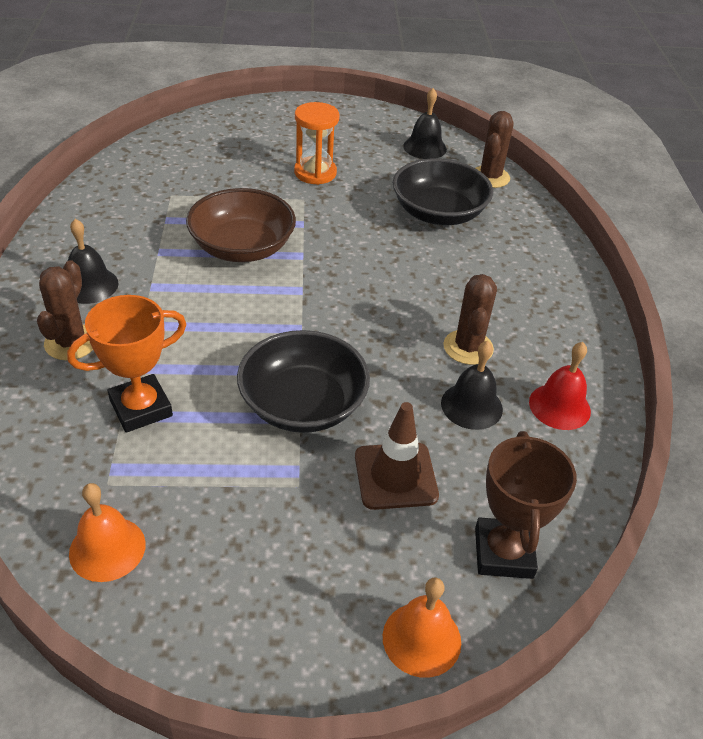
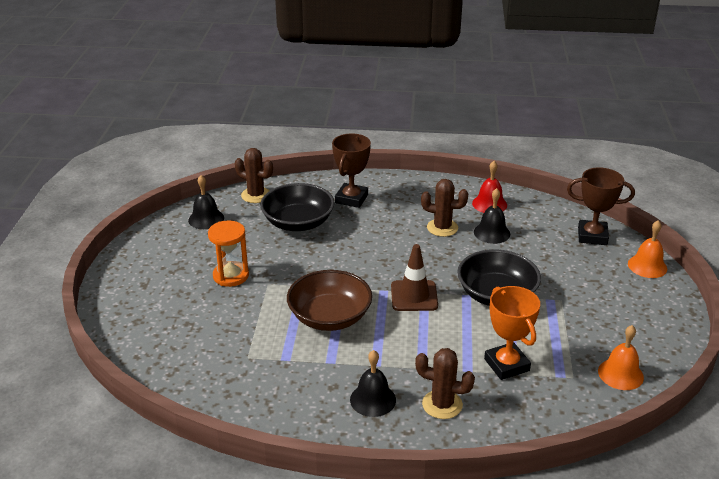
camera: 80 degrees left, 10 degrees down
(395, 476) = (548, 264): brown traffic cone -> brown traffic cone (414, 296)
(514, 255) = (351, 199): none -> brown trophy

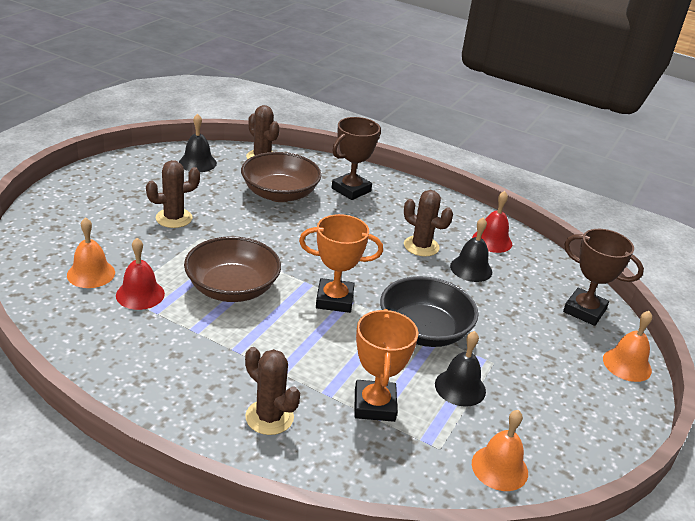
camera: 20 degrees right, 0 degrees up
(206, 349) = (91, 273): none -> orange bell
(231, 276) = (174, 218): orange hourglass -> brown cactus
(262, 350) = (140, 294): none -> red bell
(298, 222) = (280, 194): black bowl -> brown bowl
(373, 399) = (203, 383): black bell -> black bell (460, 387)
(414, 296) = (334, 300): brown traffic cone -> orange trophy

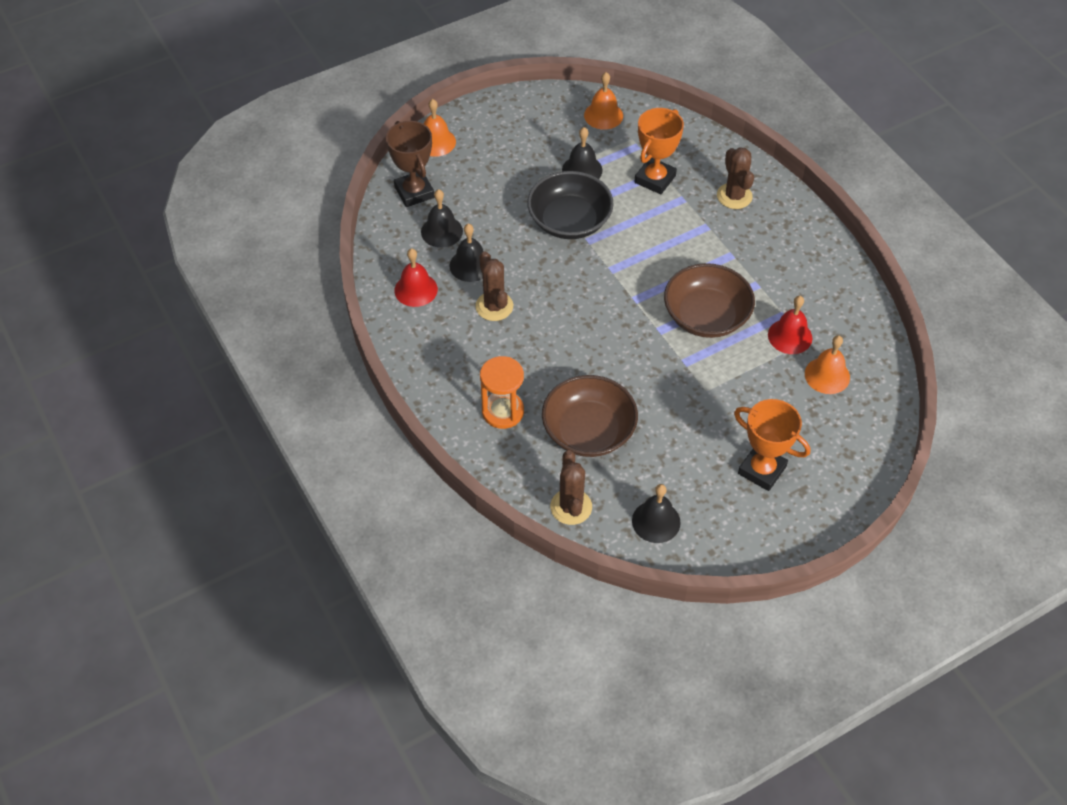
camera: 145 degrees left, 20 degrees up
(174, 218) = (723, 427): brown cactus -> none
(334, 300) = (623, 274): orange trophy -> orange trophy (762, 470)
(351, 190) = (503, 411): brown trophy -> orange hourglass
(523, 286) = (441, 231): none -> black bell

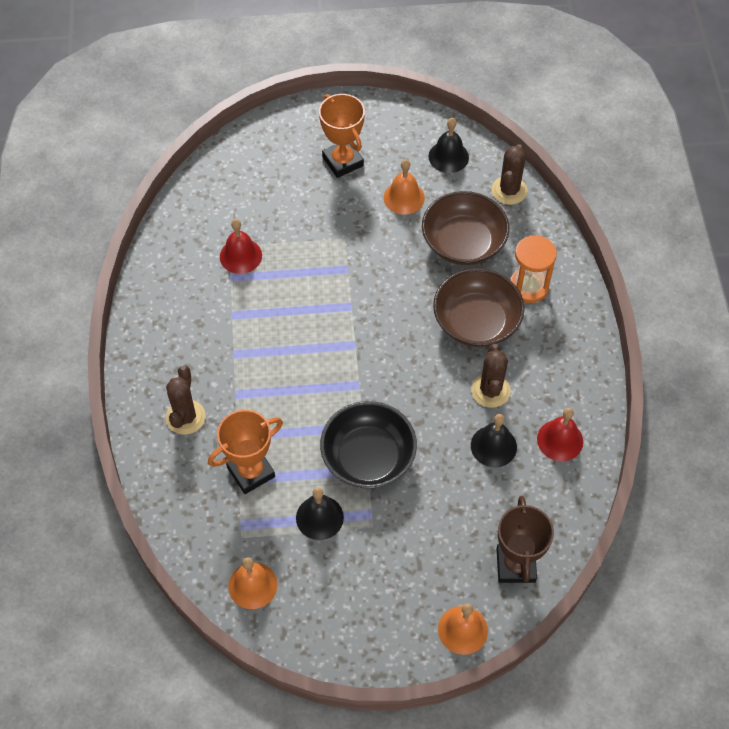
camera: 155 degrees left, 5 degrees up
(441, 231) = (506, 500): black bell -> none
(706, 316) = (300, 302): brown bowl -> brown bowl (476, 321)
(827, 375) = (236, 211): orange bell -> orange bell (404, 197)

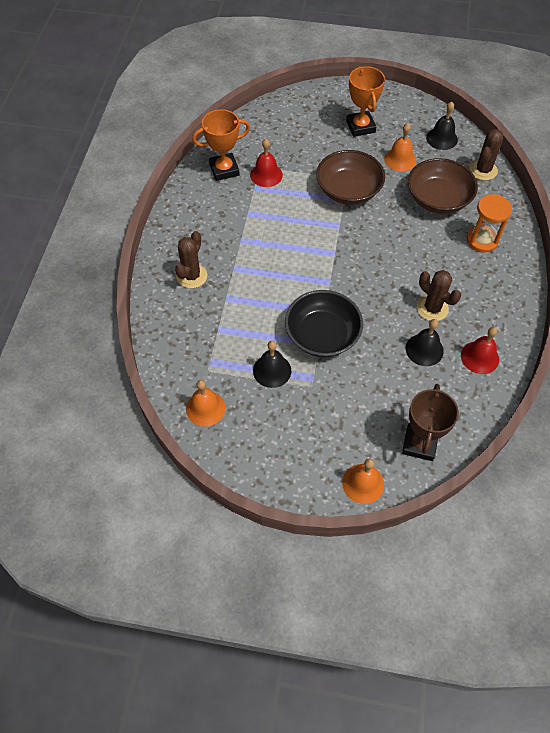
camera: 15 degrees right, 0 degrees up
(251, 472) = (229, 325): orange trophy -> orange trophy (224, 170)
(476, 321) = (434, 256): brown bowl -> brown bowl (348, 190)
(490, 390) = (432, 308): brown cactus -> brown cactus turned 60 degrees counterclockwise

